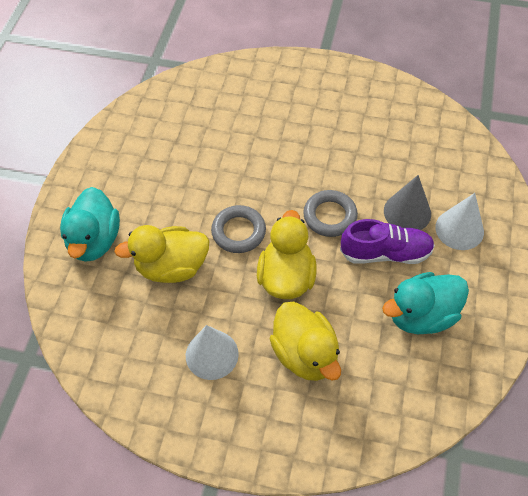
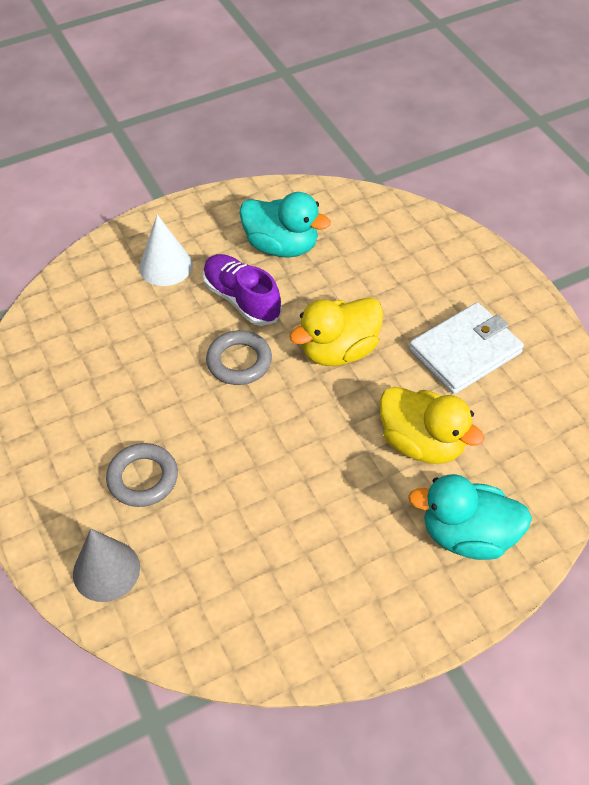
camera: 130 degrees left, 5 degrees down
(94, 240) = (468, 536): turquoise duck -> turquoise duck turned 135 degrees counterclockwise
(212, 354) = (465, 351): white cone -> white wallet
(238, 232) = (329, 419): grey ring -> grey ring (143, 478)
(305, 354) = (395, 294): yellow duck -> none
(407, 212) = (179, 309): grey cone -> grey cone (106, 570)

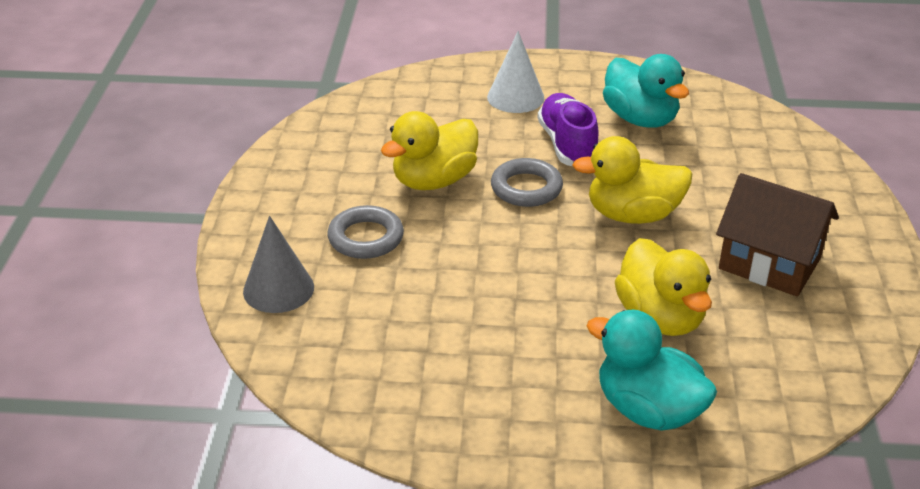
camera: 30 degrees right, 15 degrees down
(158, 389) = (434, 181): none -> yellow duck
(465, 351) = (769, 263): white wallet -> brown house

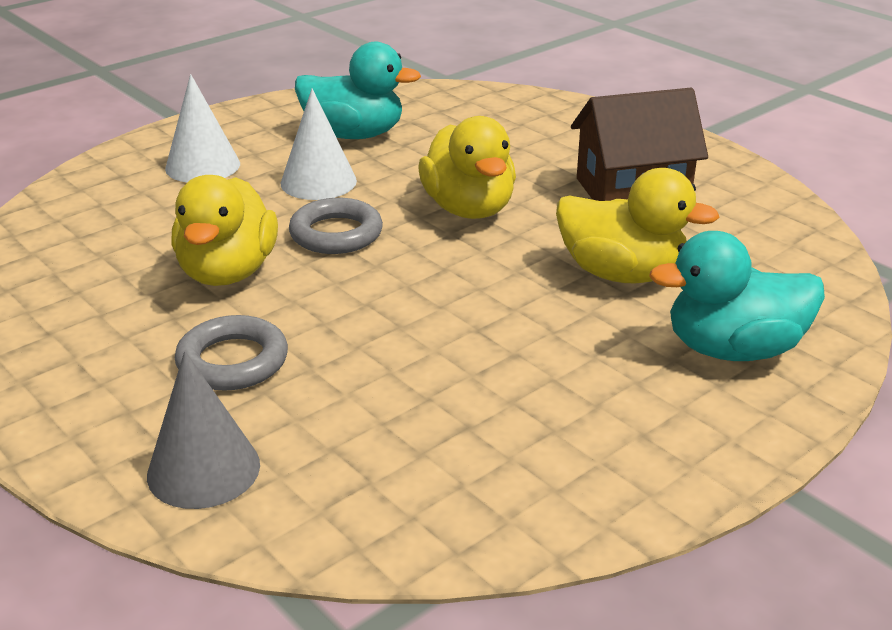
camera: 45 degrees left, 5 degrees down
(567, 144) = (318, 182): purple shoe -> white cone
(632, 215) = (469, 209): yellow duck -> yellow duck turned 60 degrees counterclockwise

